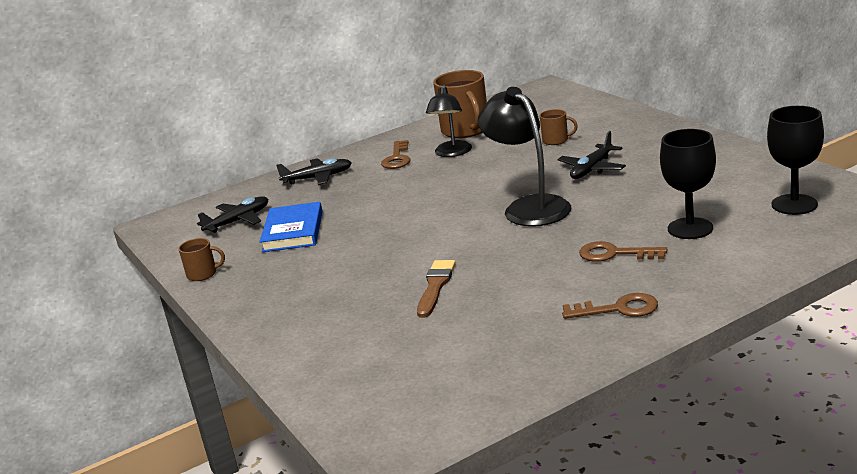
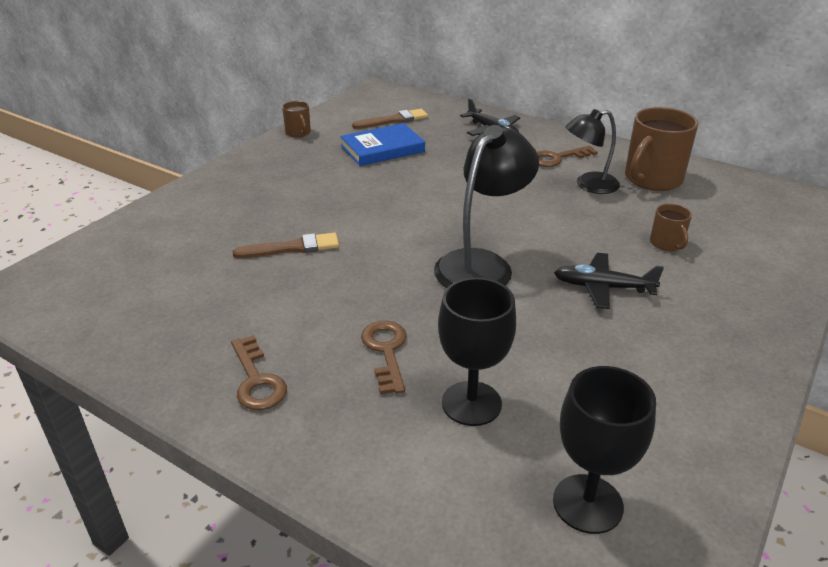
camera: 60 degrees right, 10 degrees up
(238, 221) = (393, 120): black plane -> brown brush

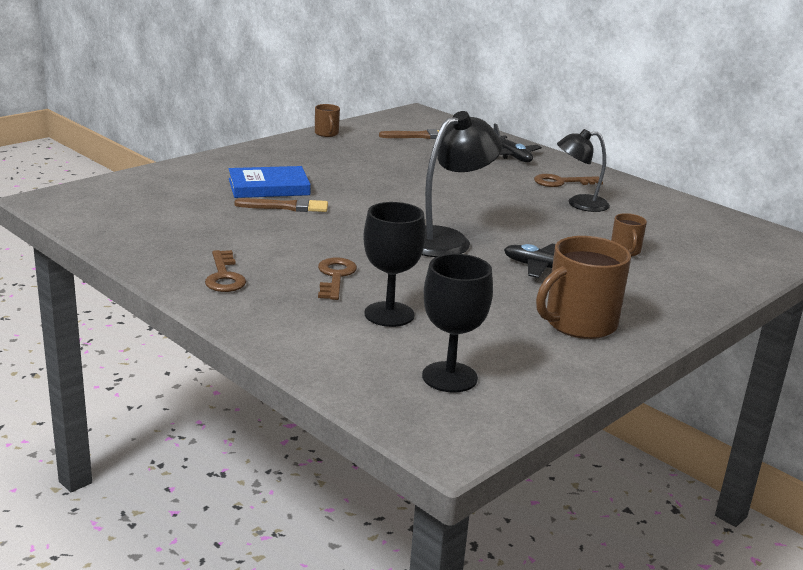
camera: 10 degrees right, 10 degrees down
(382, 149) = (399, 154): blue book -> blue book (269, 187)
(652, 179) = (644, 208): brown mug -> brown mug (579, 323)

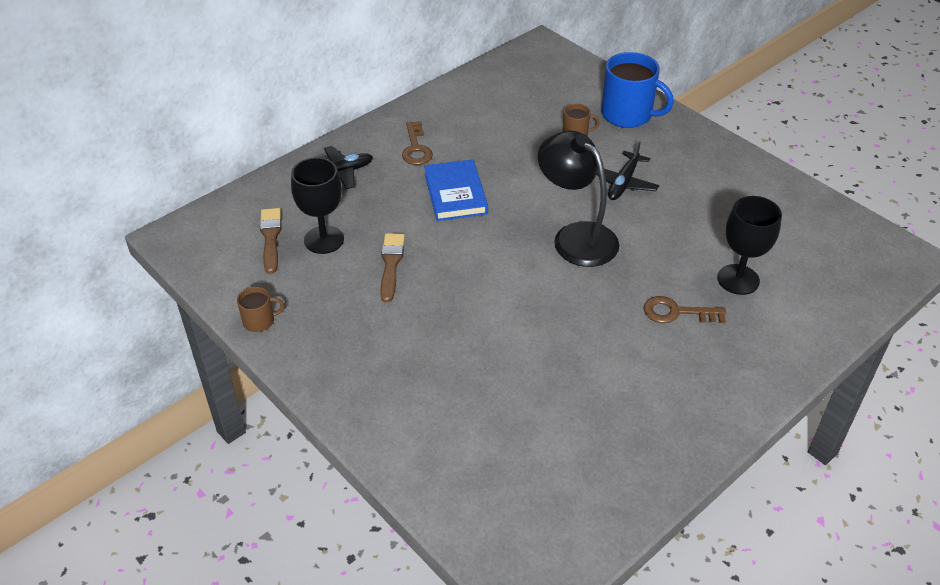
camera: 85 degrees left, 20 degrees up
(224, 276) = (699, 391): brown key -> none
(269, 187) = (456, 369): blue book -> blue book (455, 194)
(286, 207) = (514, 351): brown brush -> brown brush (391, 264)
(449, 377) = (824, 251): black goblet -> black goblet (324, 240)
(579, 204) = (473, 145): black lamp -> none
(579, 323) = (717, 178): brown mug -> none
(684, 282) = (628, 114): none -> blue mug

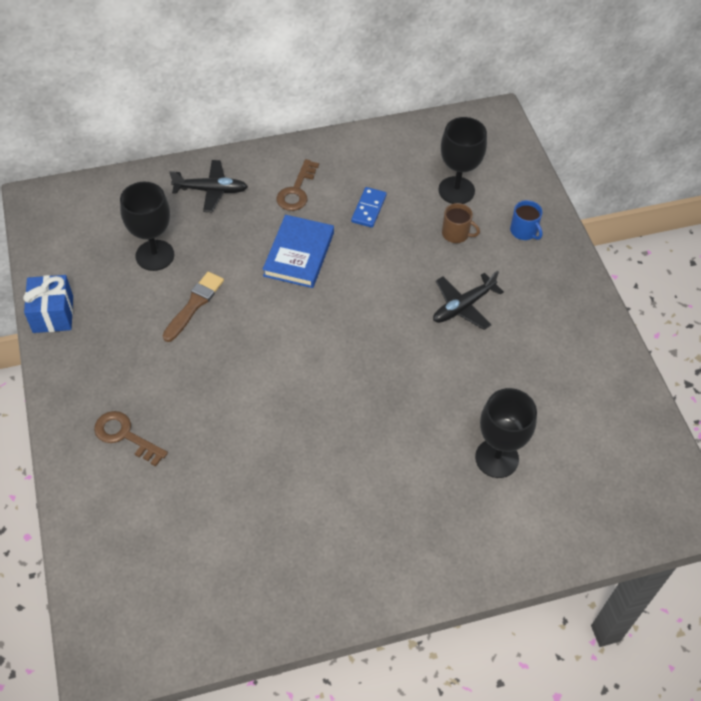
camera: 25 degrees right, 10 degrees up
(259, 321) = (53, 314): brown mug -> blue gift
(270, 238) = (113, 235): brown brush -> none
(489, 141) = (369, 209): none -> blue domino
(551, 104) = (456, 190): none -> black goblet
(576, 237) = (376, 346): black lamp -> none
(628, 114) = (524, 231): blue mug -> blue mug, size x0.50
(676, 312) = (412, 466): brown key -> brown key (125, 436)

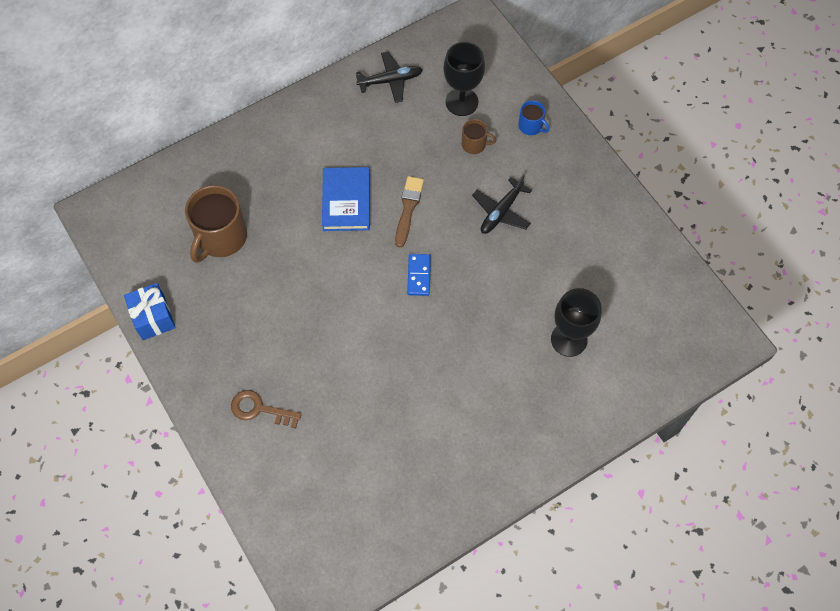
camera: 15 degrees left, 10 degrees up
(155, 255) = (221, 237): black goblet -> brown mug
(194, 304) = (273, 274): brown brush -> brown brush (408, 208)
(211, 190) = (247, 160): black plane -> black plane (390, 81)
(297, 191) = (323, 140): brown key -> none
(369, 209) = (392, 140): blue domino -> blue domino (419, 275)

